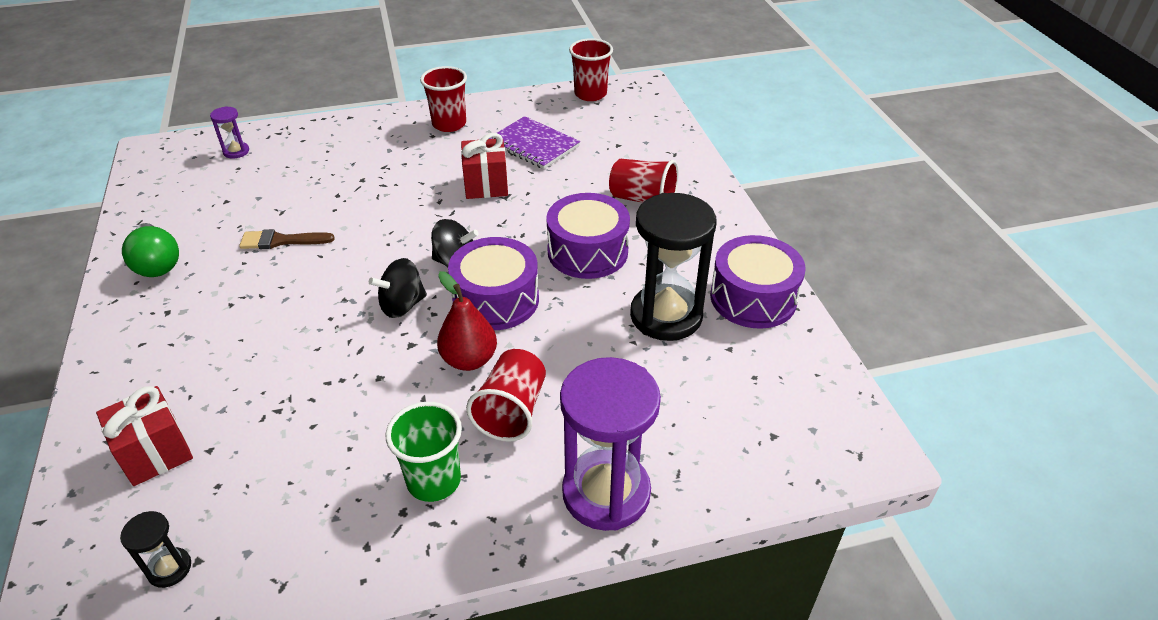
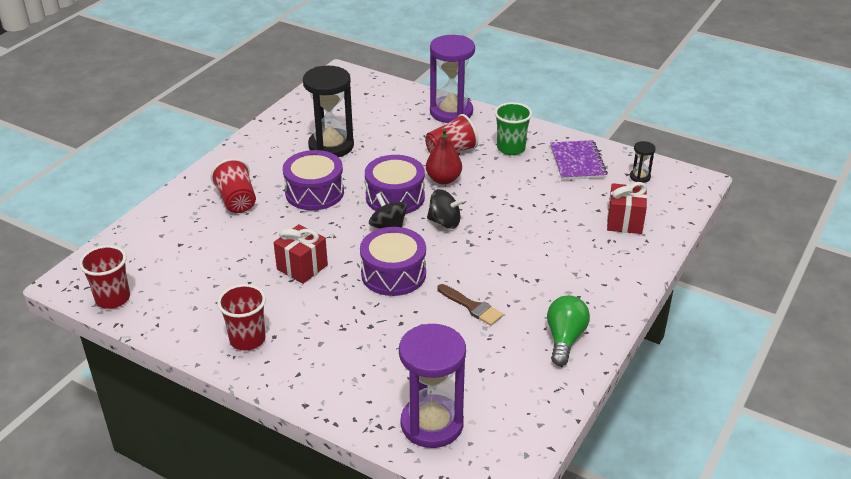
camera: 135 degrees left, 5 degrees down
(236, 151) = (432, 424): purple hourglass -> purple hourglass, size x2.28
(533, 145) = (226, 279): purple notebook -> purple notebook (577, 162)
(753, 298) = (282, 130): purple drum -> purple drum (393, 274)

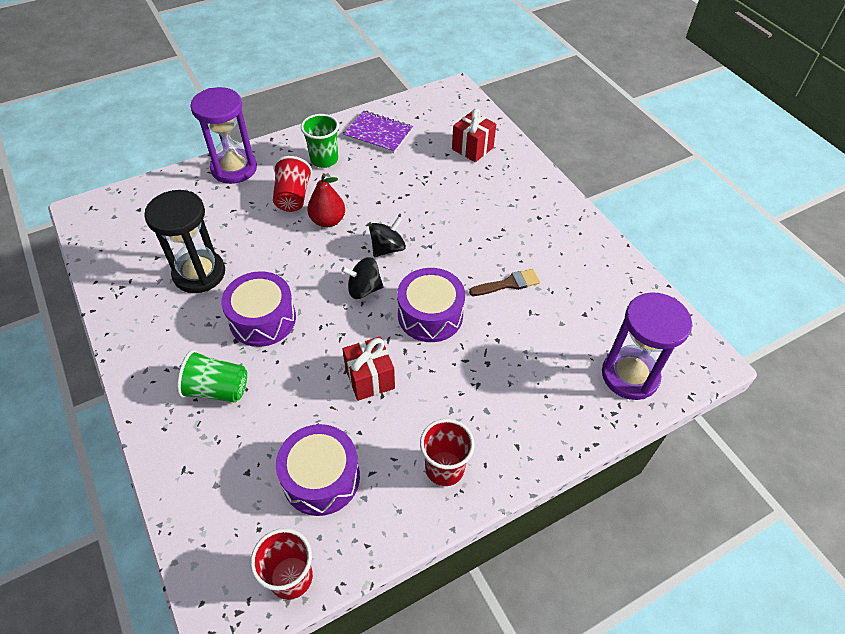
camera: 60 degrees left, 15 degrees up
(237, 200) = (217, 389): red cup -> green cup
(395, 197) = (324, 264): purple drum -> purple drum (321, 478)
(564, 339) = (580, 248): green light bulb -> none
(640, 177) = (426, 113): black hourglass -> none

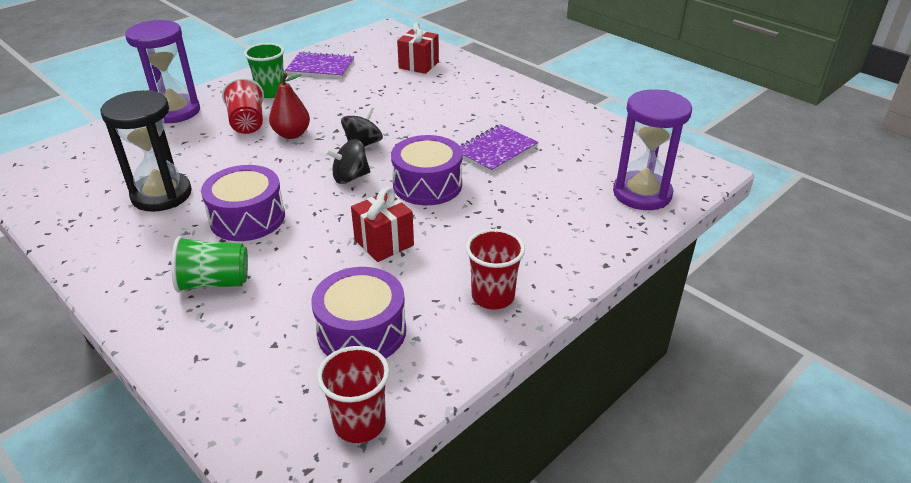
camera: 15 degrees left, 15 degrees down
(508, 284) = (495, 150): brown brush -> purple notebook

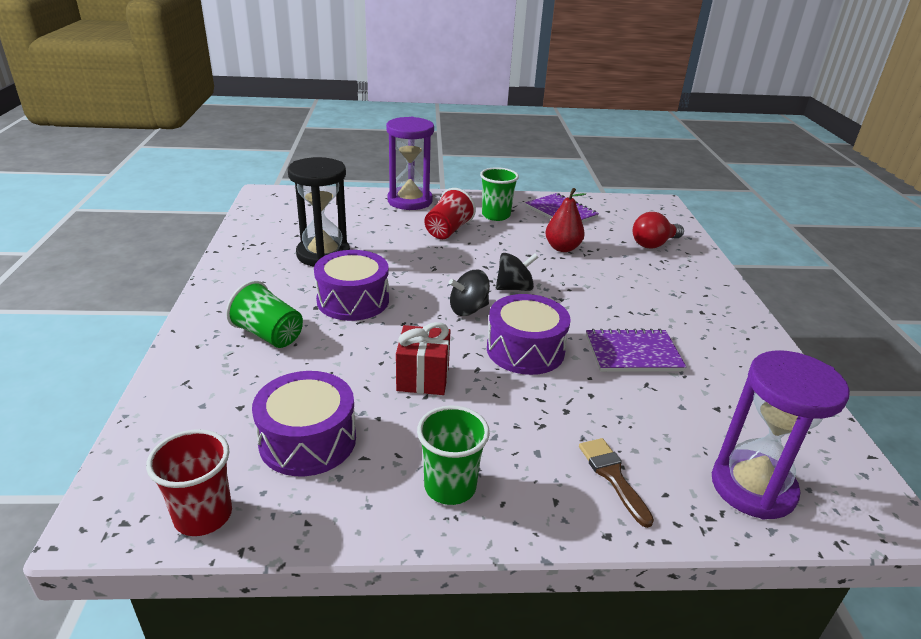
camera: 40 degrees right, 5 degrees down
(292, 134) = (469, 254): red pear -> red pear (562, 248)
(350, 177) = (468, 309): black spinning top -> black spinning top turned 45 degrees counterclockwise
(418, 65) = (654, 244): red gift -> red light bulb
(493, 296) = (450, 487): red cup -> green cup
(571, 231) = (613, 476): none -> brown brush

